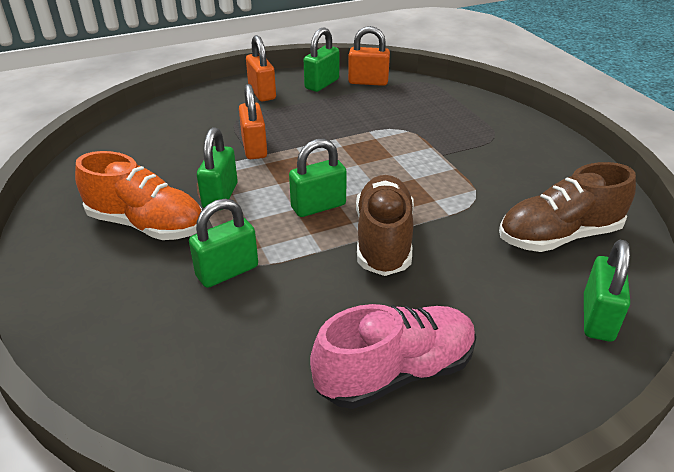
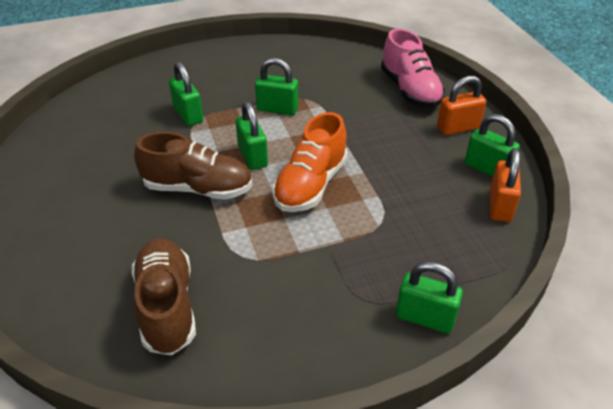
camera: 95 degrees right, 5 degrees up
(146, 225) = (249, 81): orange shoe -> orange shoe (310, 185)
(254, 148) = (348, 124): orange padlock -> none
(395, 372) = (66, 180): pink shoe -> pink shoe (410, 90)
(597, 318) = (58, 300): green padlock -> green padlock (425, 317)

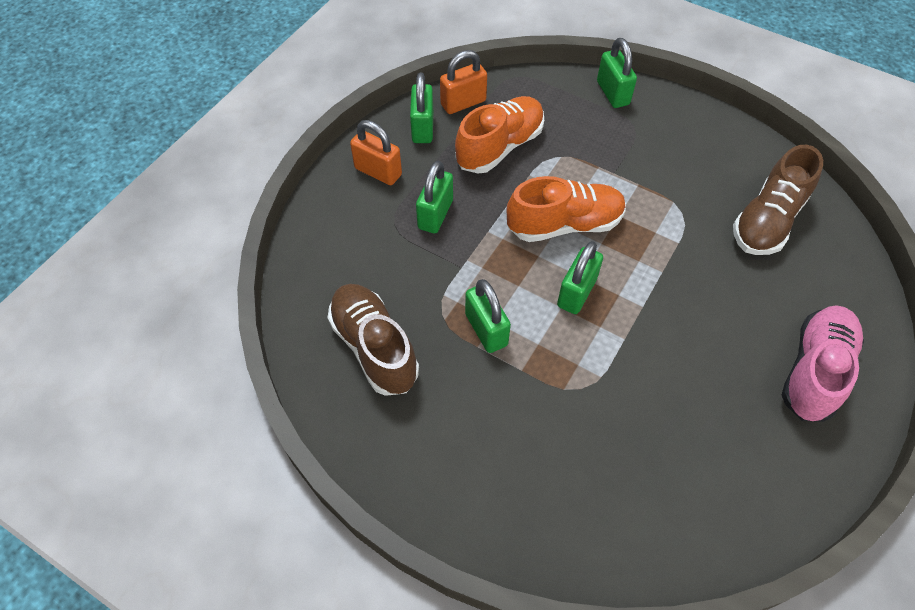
camera: 130 degrees left, 15 degrees up
(188, 115) = (579, 406): green padlock -> green padlock (435, 214)
(198, 188) = (658, 299): brown shoe -> brown shoe (374, 347)
(410, 90) = (342, 239): pink shoe -> pink shoe (814, 371)
(425, 197) = (500, 147): none -> orange shoe

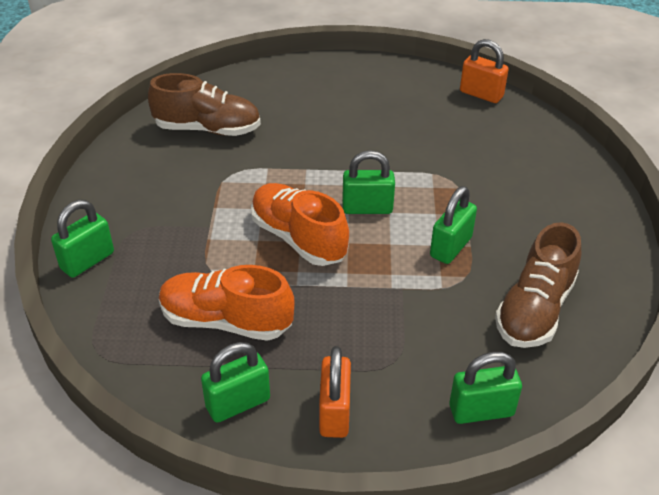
camera: 120 degrees left, 15 degrees down
(435, 214) = (356, 334): green padlock -> green padlock (481, 410)
(463, 103) = (172, 383): orange padlock -> orange padlock (481, 94)
(814, 371) = (336, 86): pink shoe -> none

